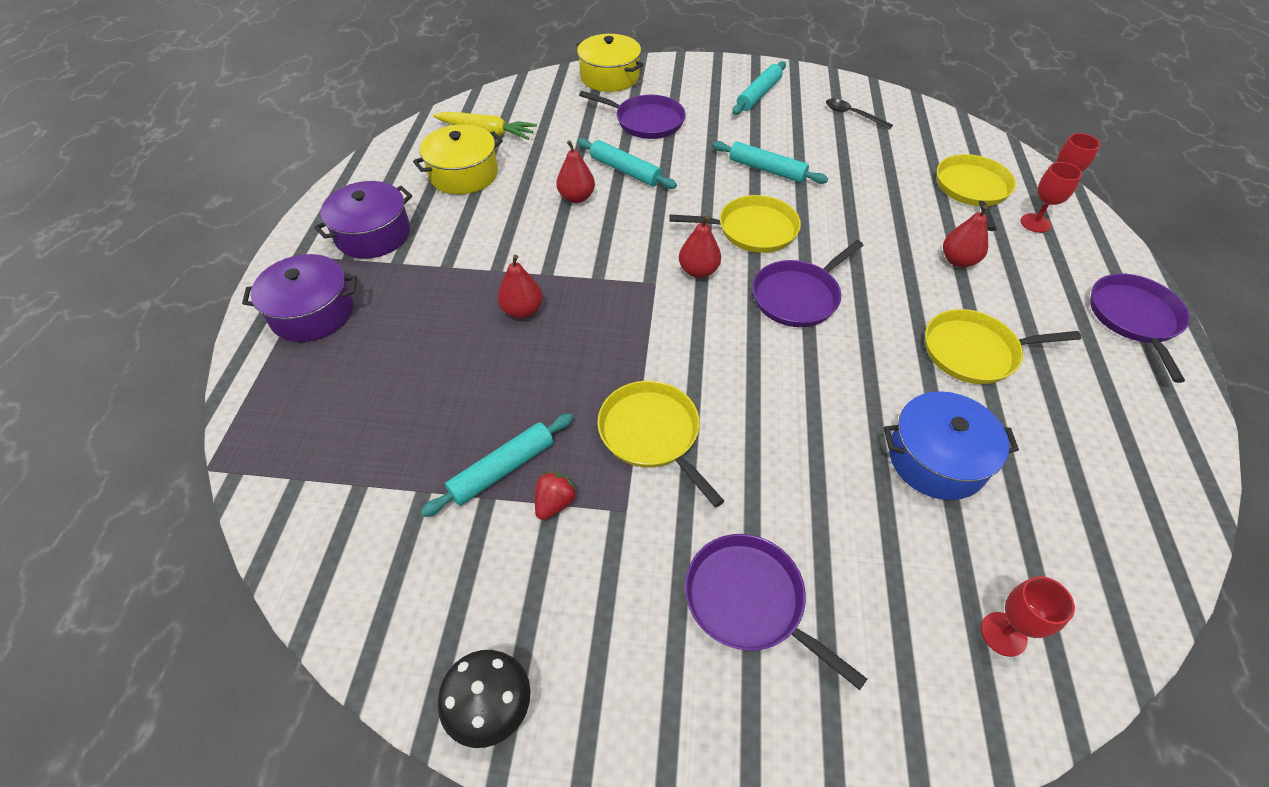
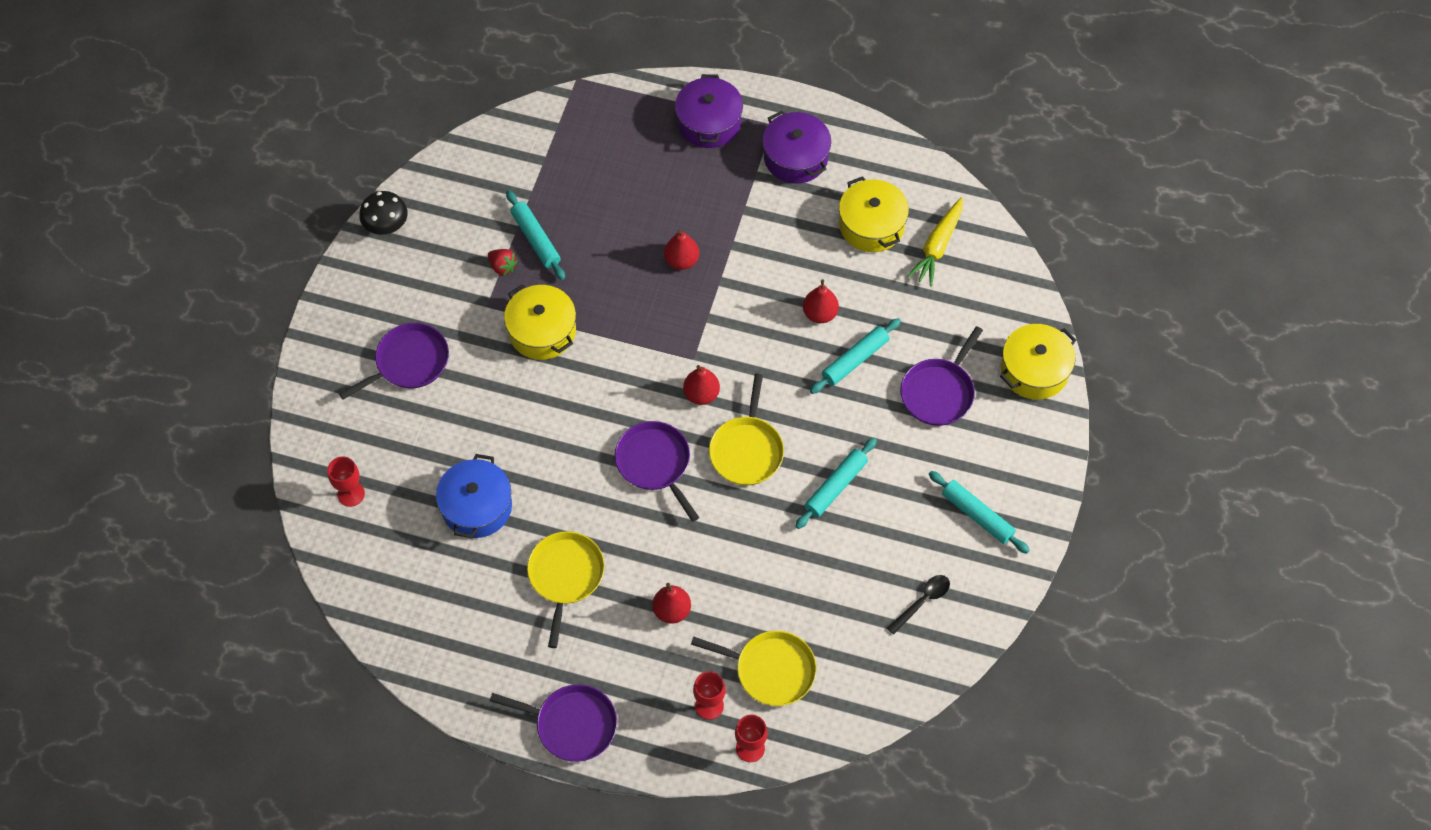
camera: 100 degrees right, 10 degrees up
(652, 434) = (542, 331): yellow pan -> yellow pot

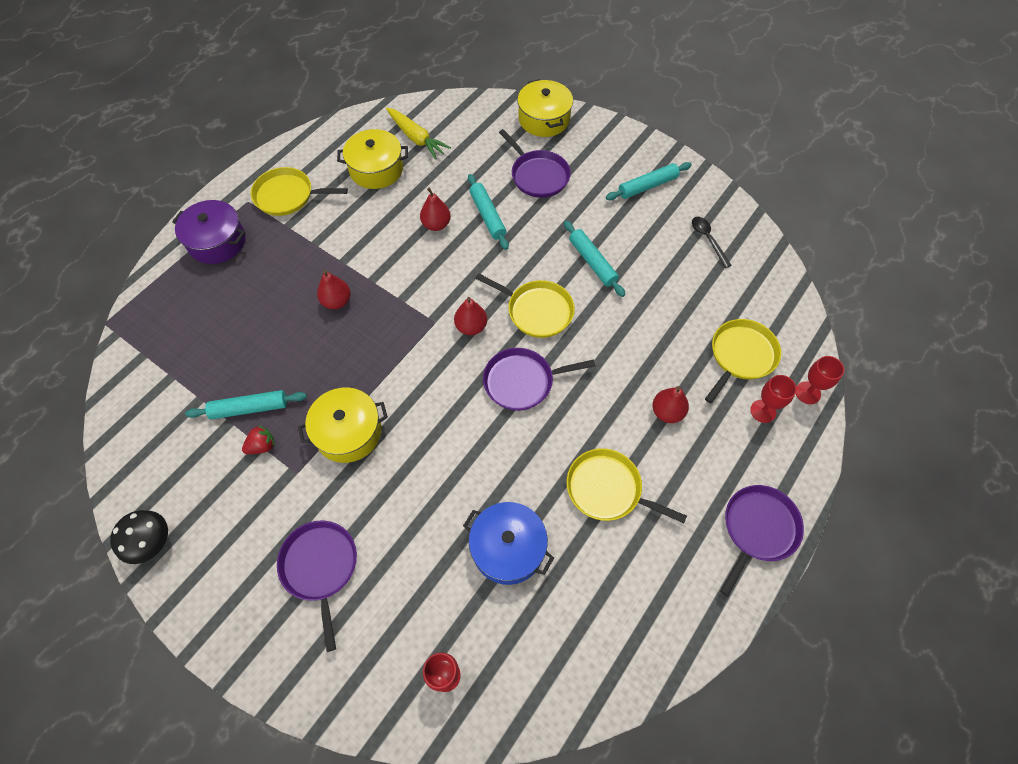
camera: 70 degrees left, 0 degrees up
(796, 157) = (287, 196): purple pot -> yellow pan

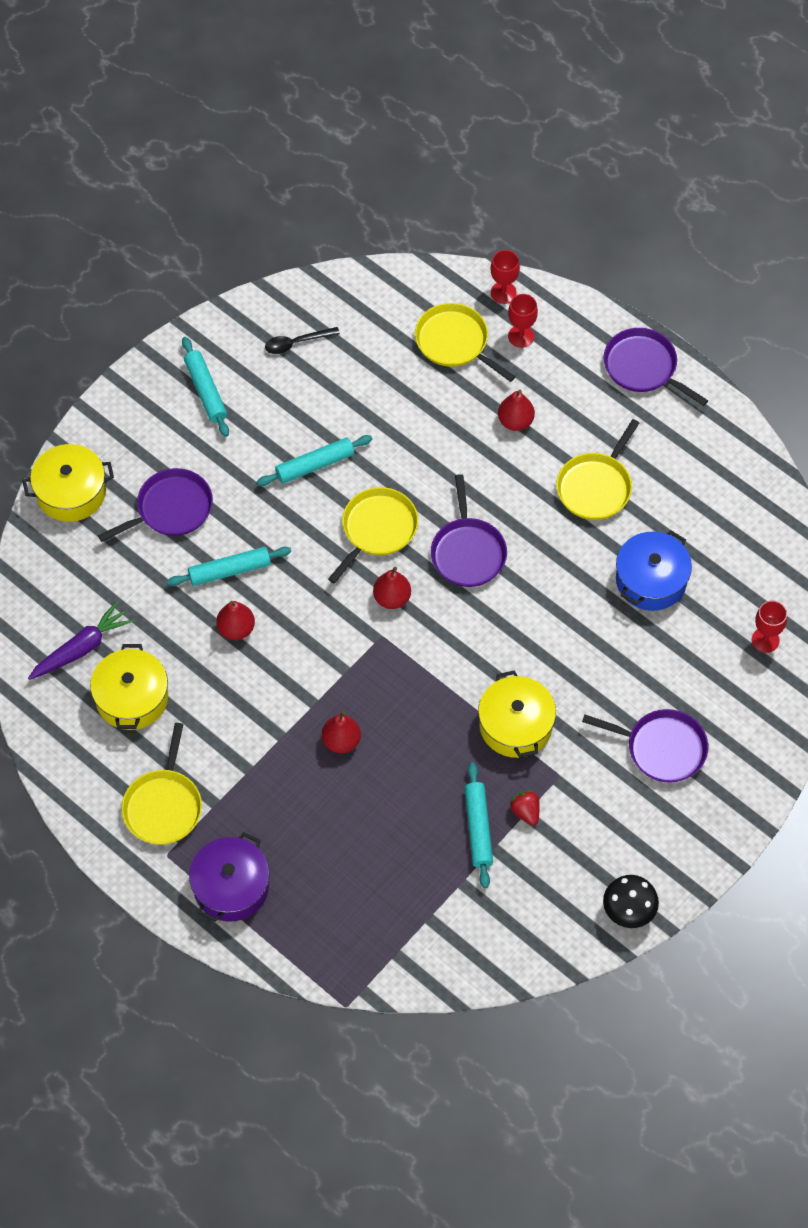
camera: 85 degrees left, 0 degrees up
(320, 567) = (662, 748): purple pan -> purple pan turned 150 degrees counterclockwise
(416, 138) = (81, 648): yellow carrot -> purple carrot

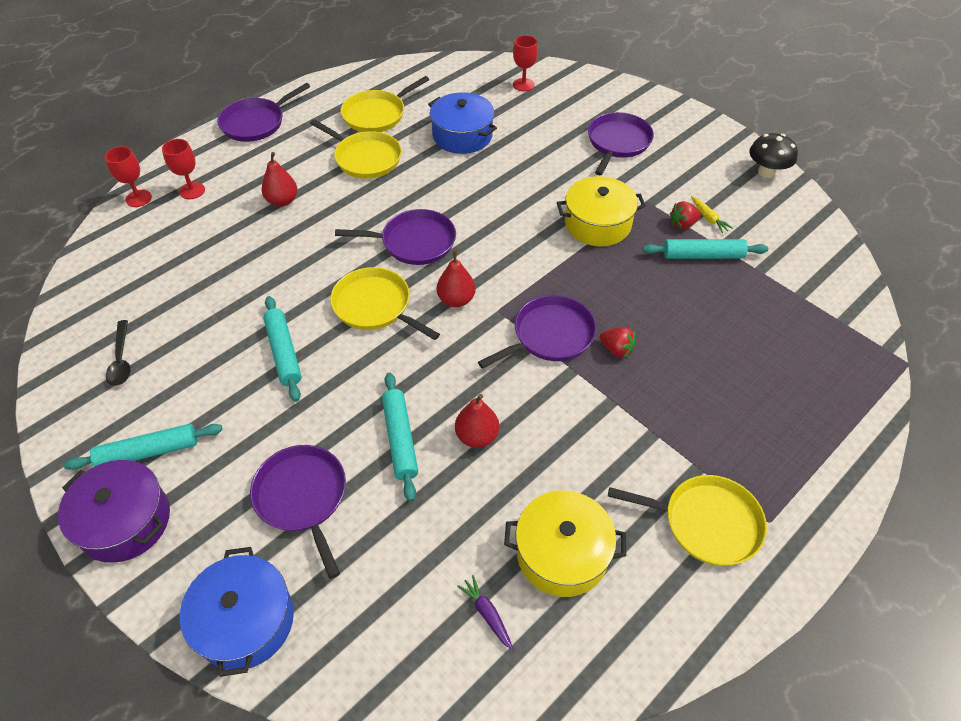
camera: 85 degrees left, 10 degrees down
(71, 492) = (245, 621): yellow pot -> blue pot
(81, 648) = (487, 614): purple carrot -> purple carrot, size x0.53
(231, 887) = (798, 457): purple pot -> purple pot (125, 521)
(341, 741) = (616, 349): red pear -> red strawberry
(353, 682) = (549, 335): none -> purple pan
(455, 342) = (178, 234): yellow pan -> yellow pan (377, 114)
(538, 839) = (708, 218): none -> yellow carrot

